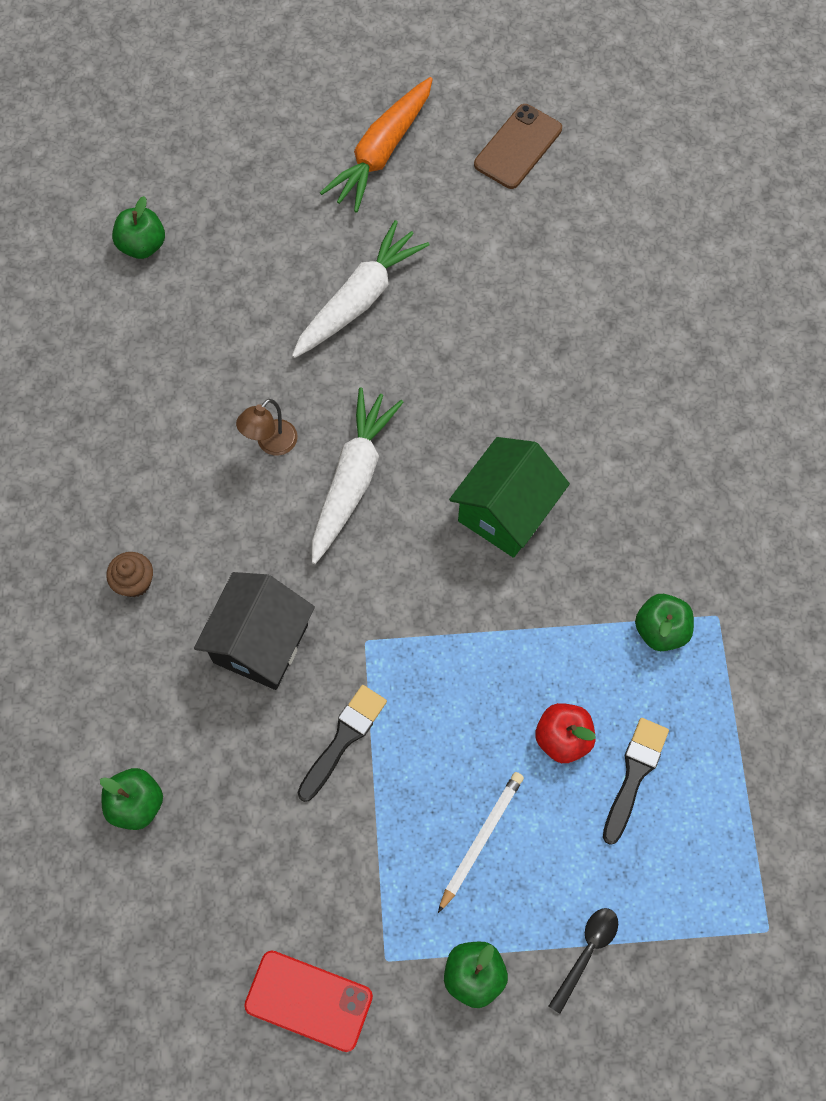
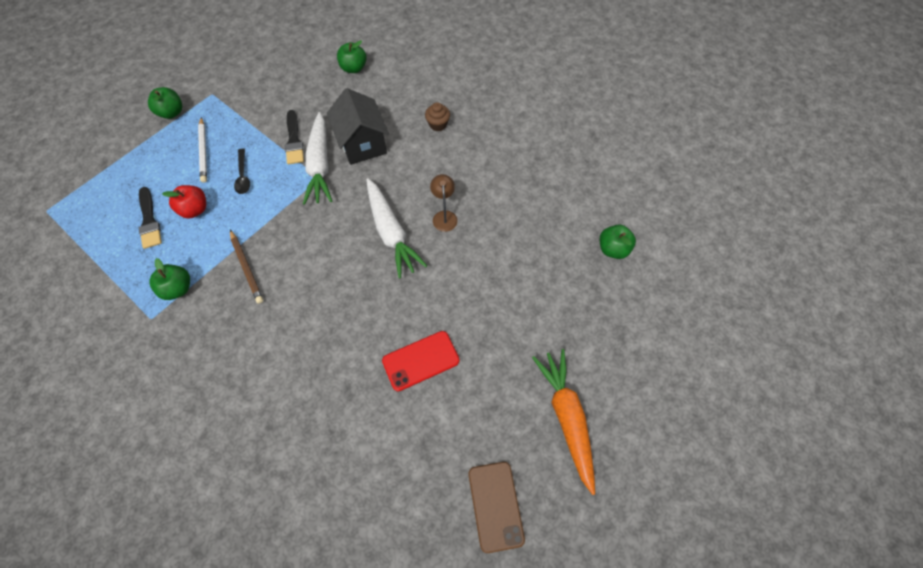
camera: 135 degrees right, 5 degrees down
(309, 1000) = (231, 66): red phone -> red phone (421, 361)
(359, 299) = (481, 318): white carrot -> white carrot (320, 165)
(505, 512) = (302, 278): green house -> none
(559, 585) = (247, 268): none -> brown pencil
(586, 952) = (128, 149): black spoon -> black spoon (243, 176)

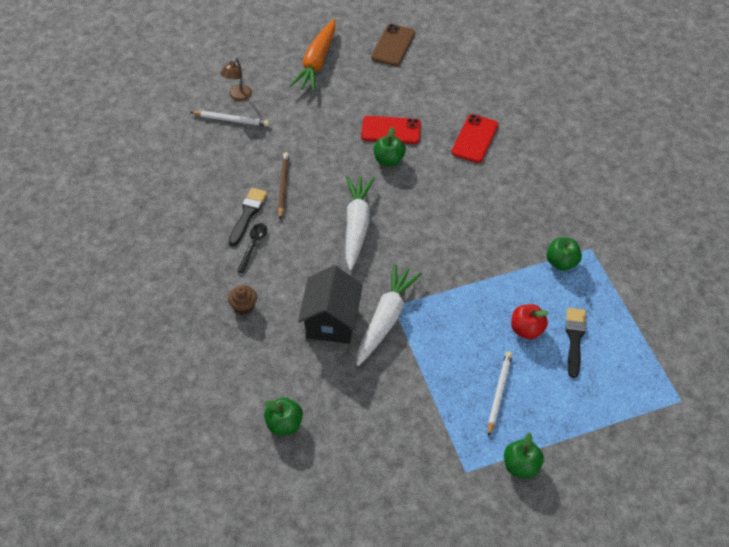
camera: 150 degrees left, 10 degrees down
(243, 176) = (467, 343): black spoon -> black spoon (253, 245)
(247, 268) = (495, 253): brown pencil -> brown pencil (283, 186)
(294, 140) = (398, 360): black brush -> black brush (248, 214)
(321, 399) = (474, 139): none -> red phone
(444, 216) = (302, 218): brown lamp -> brown lamp (238, 96)
(590, 285) = (231, 120): none -> white pencil
(613, 249) = (191, 134): green apple -> green apple (389, 160)

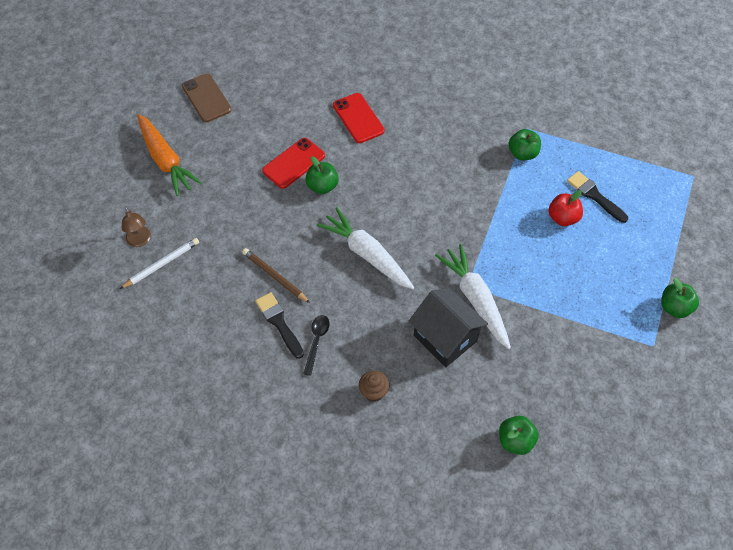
camera: 50 degrees left, 5 degrees up
(253, 245) = (316, 341): black spoon -> black spoon turned 45 degrees clockwise
(499, 393) = (603, 275): white pencil -> none

